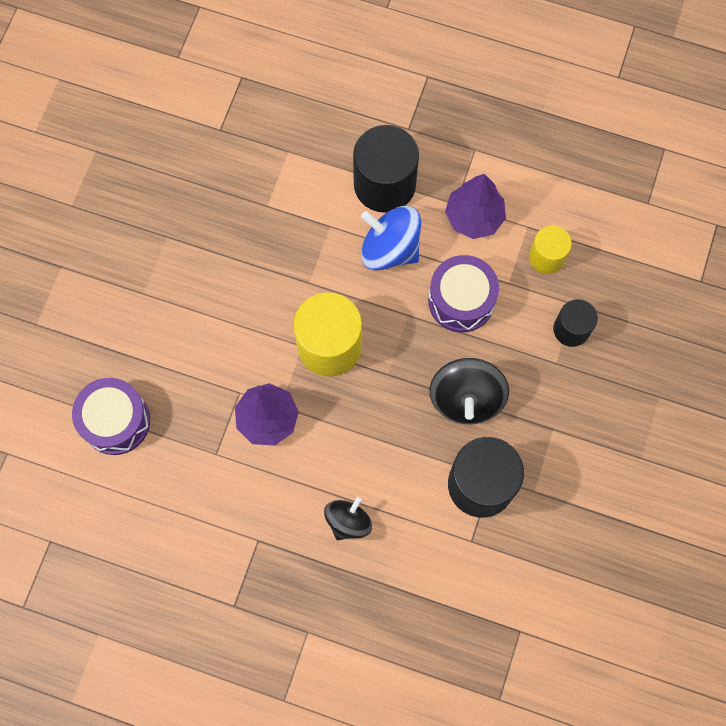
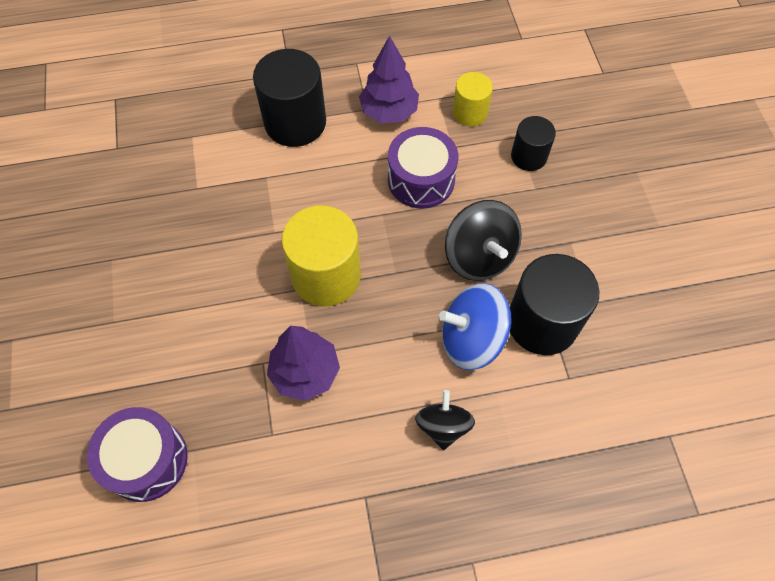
camera: 30 degrees left, 10 degrees down
(390, 249) = (332, 169): blue spinning top -> blue spinning top (471, 339)

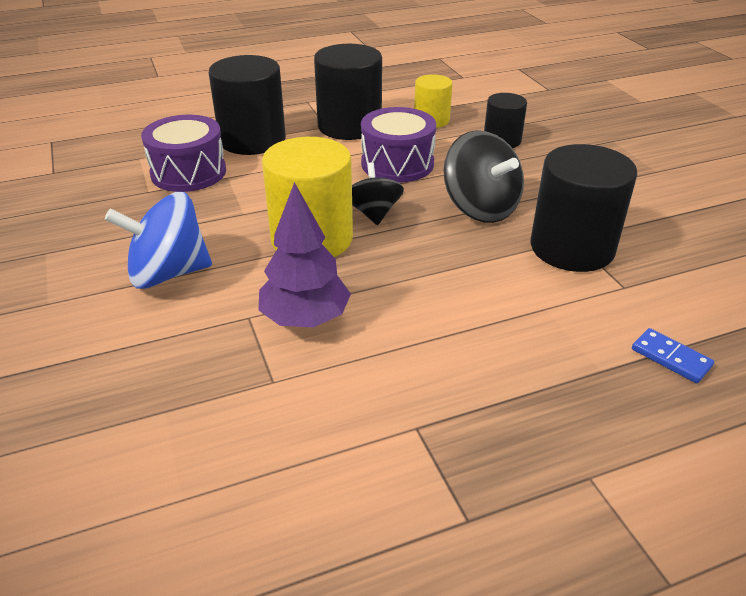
camera: 10 degrees left, 25 degrees down
(146, 460) = (96, 430): purple drum -> purple drum (188, 172)
(389, 112) = (349, 126): purple tree -> black cylinder
(443, 426) = (494, 345): black spinning top -> black spinning top (373, 213)
(471, 339) = (498, 269): blue spinning top -> blue spinning top (168, 273)
(574, 463) = (670, 358): none -> blue domino

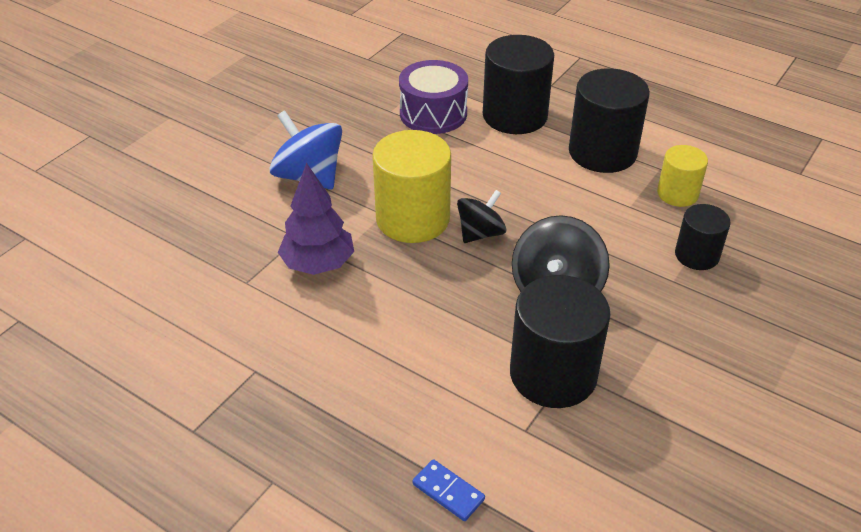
camera: 55 degrees right, 5 degrees up
(397, 164) = (572, 210): purple drum -> none
(670, 358) = (448, 492): blue domino -> blue domino turned 60 degrees counterclockwise

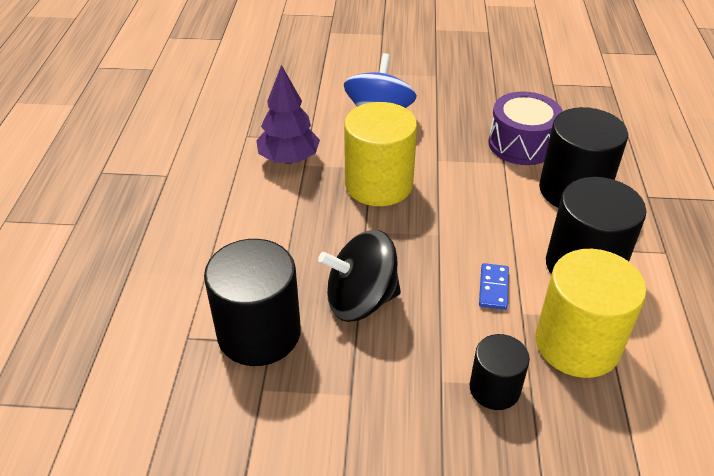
camera: 60 degrees right, 0 degrees up
(448, 492) = (103, 314): blue domino -> blue domino (493, 288)
(480, 233) = (394, 228): black spinning top -> none
(677, 194) = (577, 344): yellow cylinder -> yellow cylinder, size x1.75

